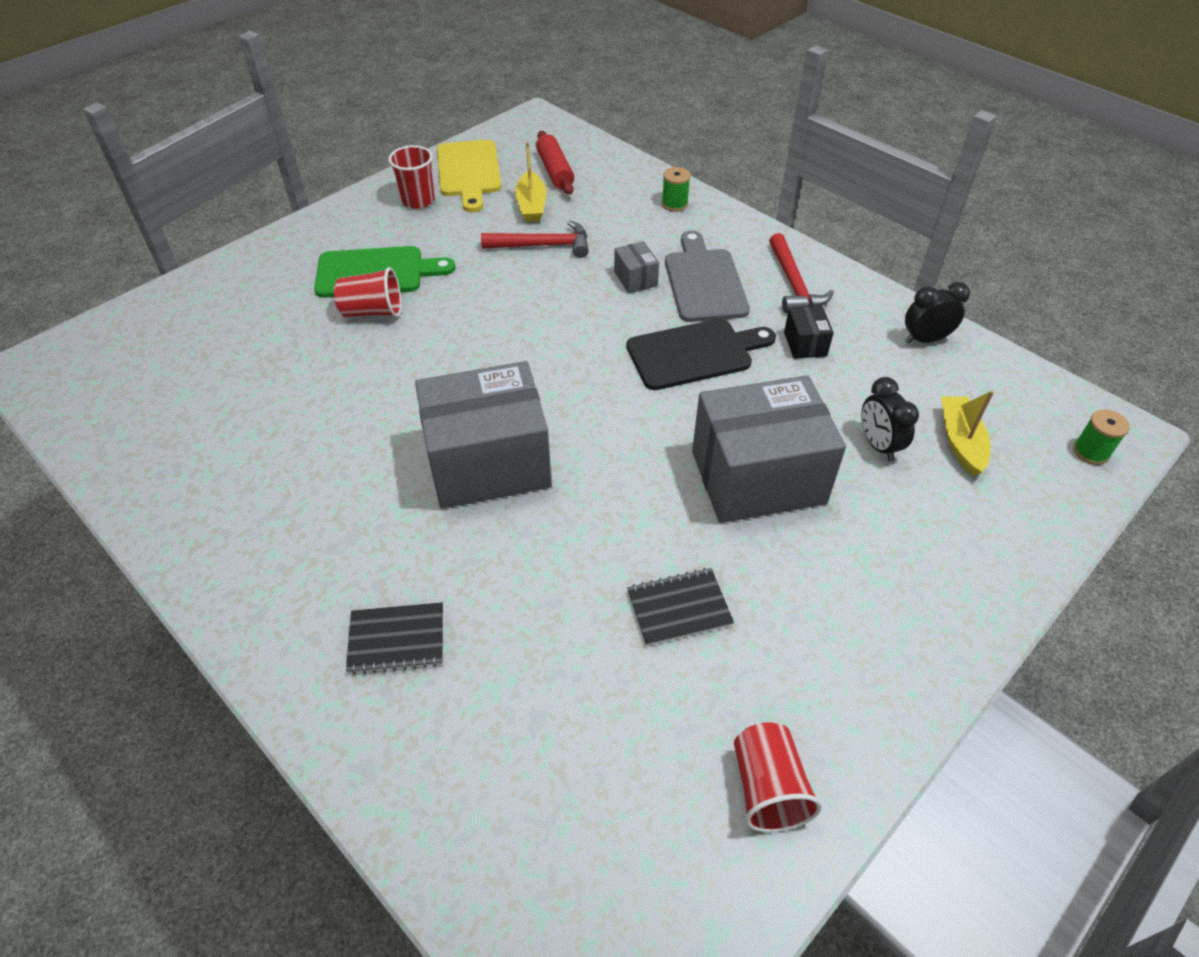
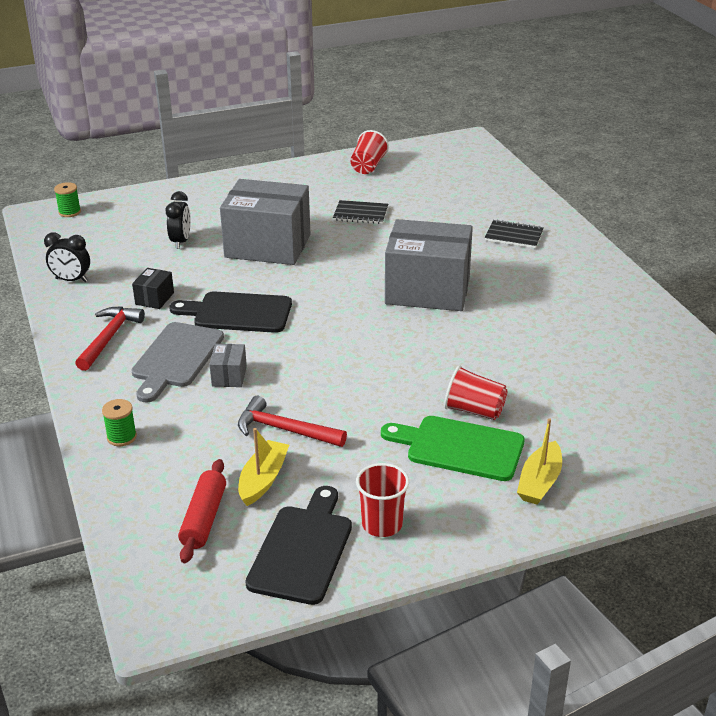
camera: 155 degrees left, 15 degrees down
(469, 172) = (302, 550): yellow cutting board -> black cutting board
(960, 441) = (132, 232): yellow boat -> yellow boat (539, 482)

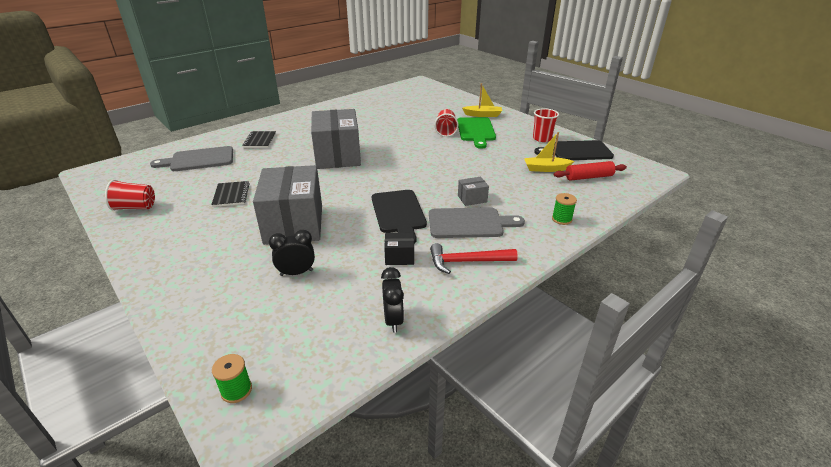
camera: 110 degrees left, 0 degrees up
(284, 430) = (504, 171): red hammer -> none
(470, 195) = (199, 160): none -> grey cutting board

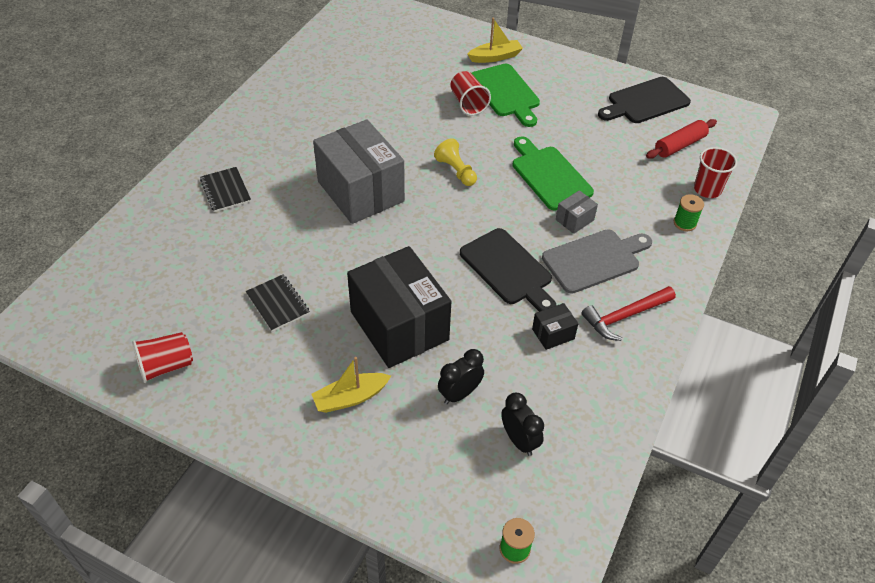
camera: 25 degrees left, 15 degrees up
(199, 160) = (170, 254): grey cutting board -> none
(294, 224) = (399, 326): grey box -> black box
(393, 320) = (601, 416): black clock -> black clock (519, 440)
(408, 159) = (456, 171): none -> yellow pawn
(472, 173) = (549, 175): none -> green cutting board
(542, 138) = (594, 88): red cup -> red cup (707, 189)
(546, 169) = (627, 144): yellow boat -> yellow boat (350, 398)

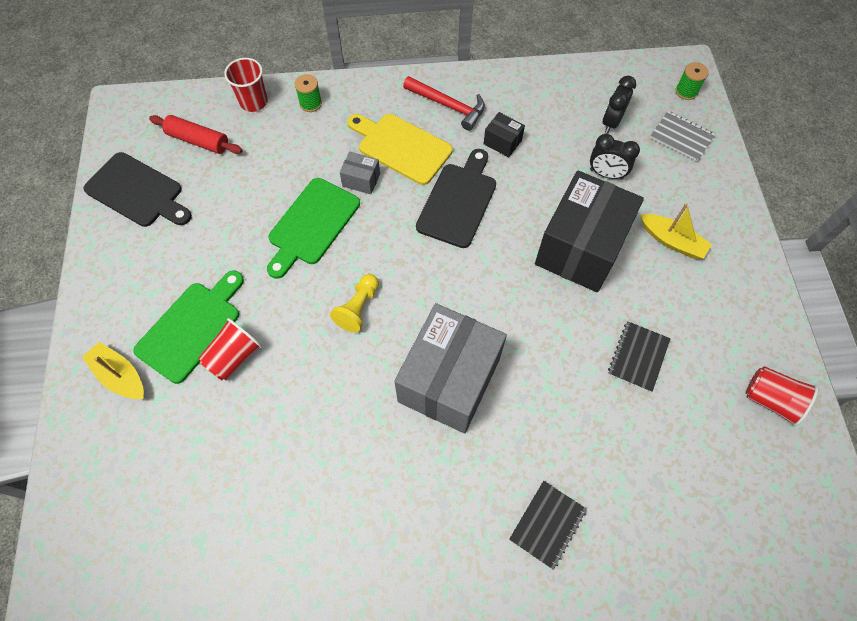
camera: 120 degrees left, 15 degrees up
(456, 494) = (681, 137): none -> grey notebook
(594, 260) = (401, 147): grey cutting board -> yellow cutting board

